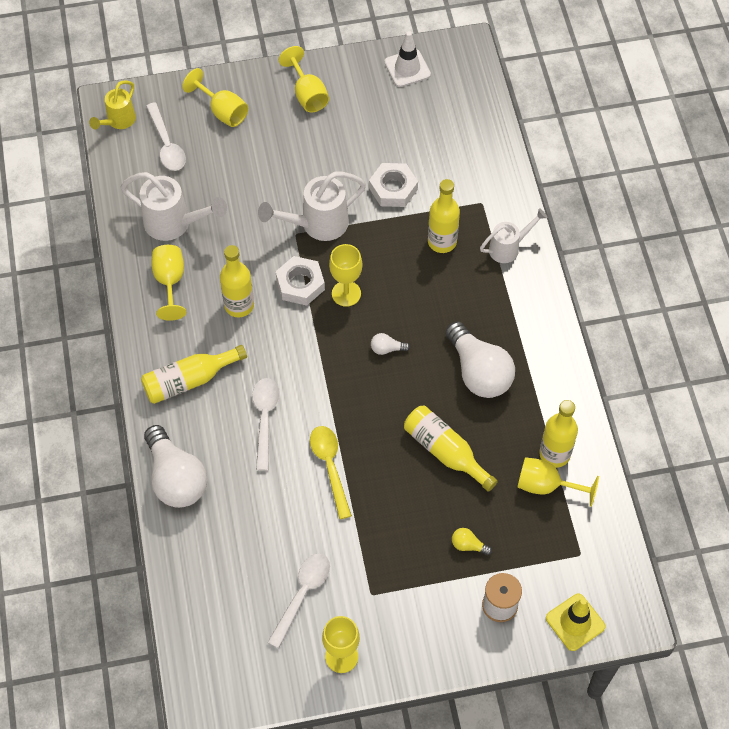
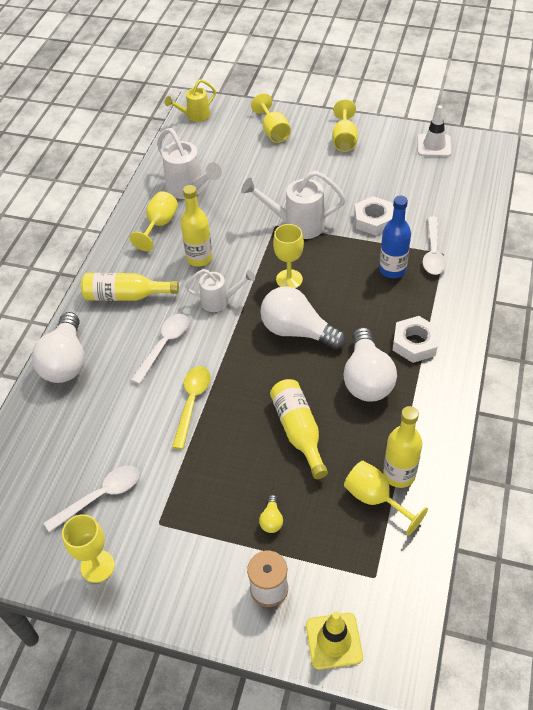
camera: 30 degrees right, 10 degrees down
(167, 144) = (219, 139): white spoon -> white spoon (433, 253)
(300, 284) = (257, 260): white nut -> white nut (415, 343)
(387, 349) = (297, 331): white light bulb -> white light bulb, size x2.43
(442, 242) = (392, 270): yellow bottle -> blue bottle
(468, 545) = (271, 520): yellow light bulb -> yellow light bulb turned 135 degrees counterclockwise
(509, 248) = (449, 294): white watering can -> white watering can (220, 301)

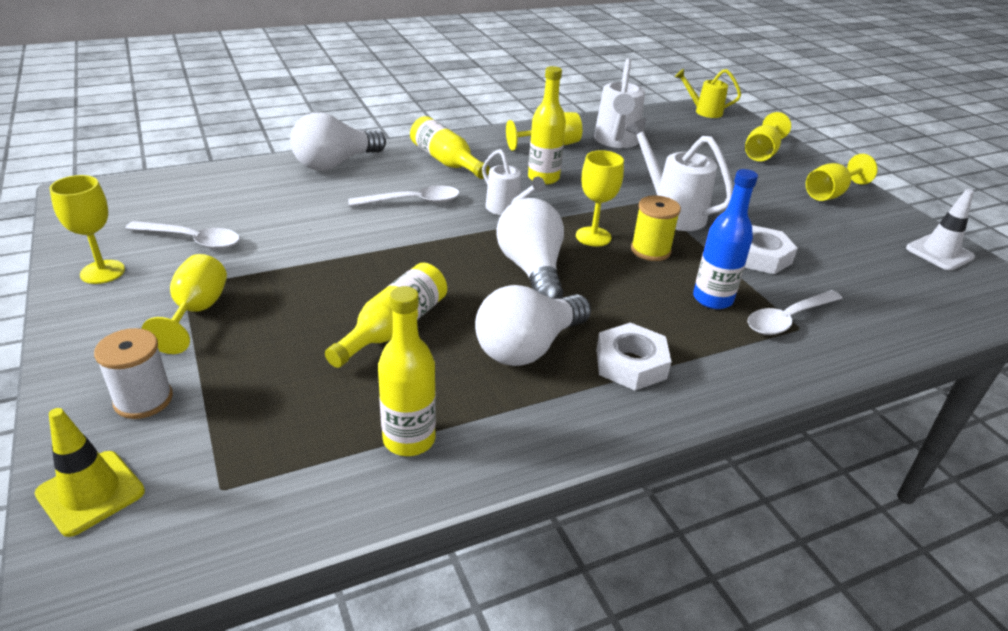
camera: 45 degrees right, 15 degrees down
(192, 402) = (359, 244): yellow spoon -> none
(271, 520) = (247, 360): yellow light bulb -> none
(326, 263) = (650, 250): none -> yellow spool
(375, 499) = (350, 434): yellow goblet -> yellow goblet (196, 312)

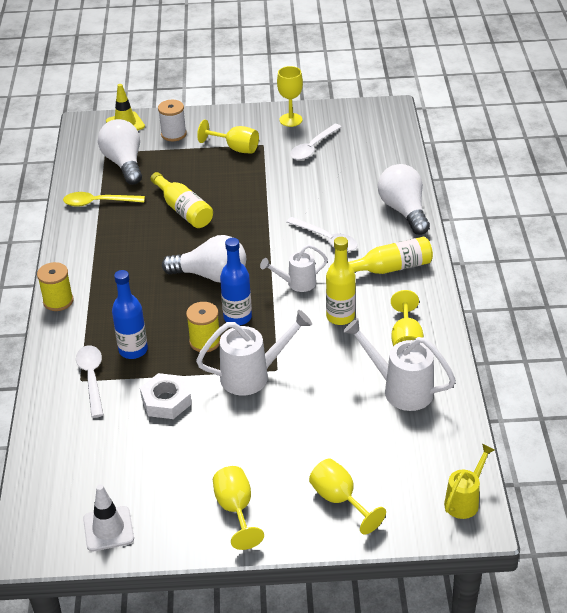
camera: 115 degrees right, 5 degrees up
(409, 439) = (98, 203): yellow bottle -> yellow spoon
(413, 202) = (327, 239): white spoon -> white spoon turned 60 degrees counterclockwise
(528, 347) = (137, 254): white light bulb -> white light bulb (124, 163)
(593, 237) = (237, 317): yellow goblet -> blue bottle
(631, 364) = (99, 290): white nut -> none
(687, 400) = (58, 301): none -> yellow spool

